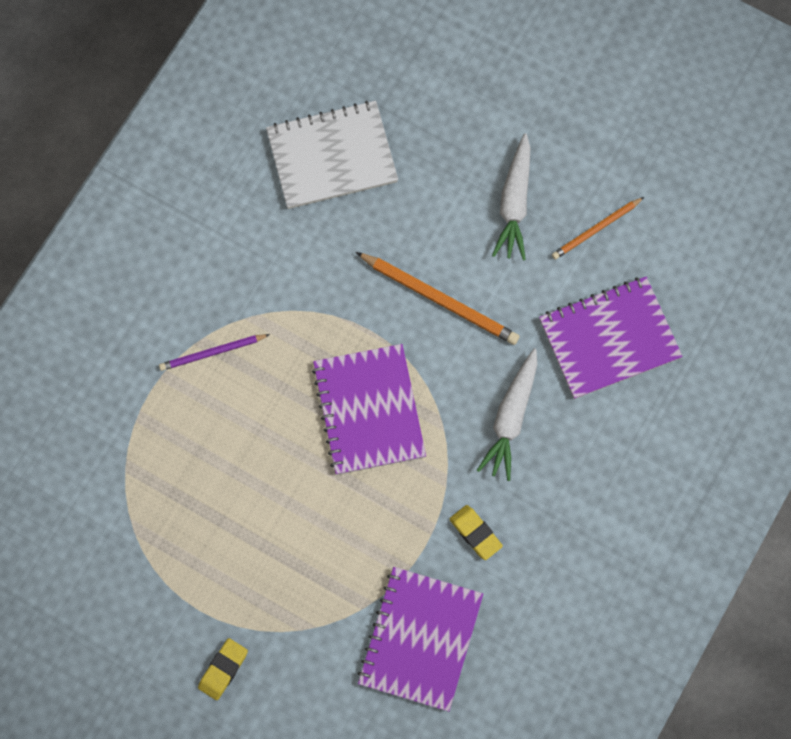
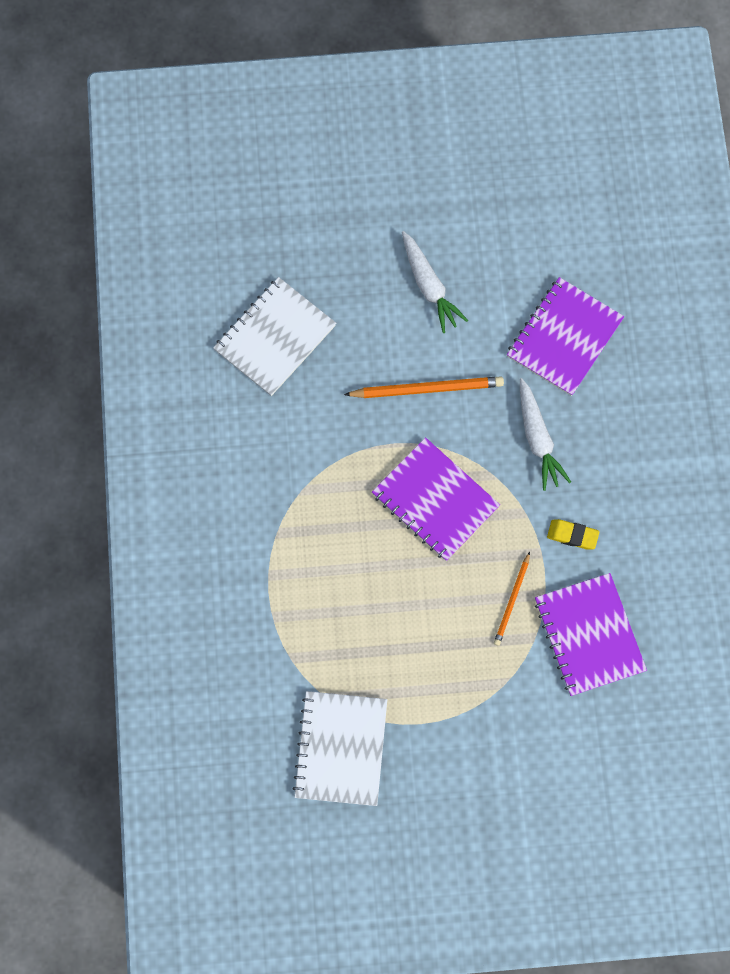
camera: 35 degrees left, 0 degrees up
(109, 582) = (341, 749): none -> white notebook
(212, 353) = (293, 535): purple pencil -> none
(223, 669) = (468, 753): yellow eraser -> none
(596, 229) = (499, 267): orange pencil -> orange pencil (512, 601)

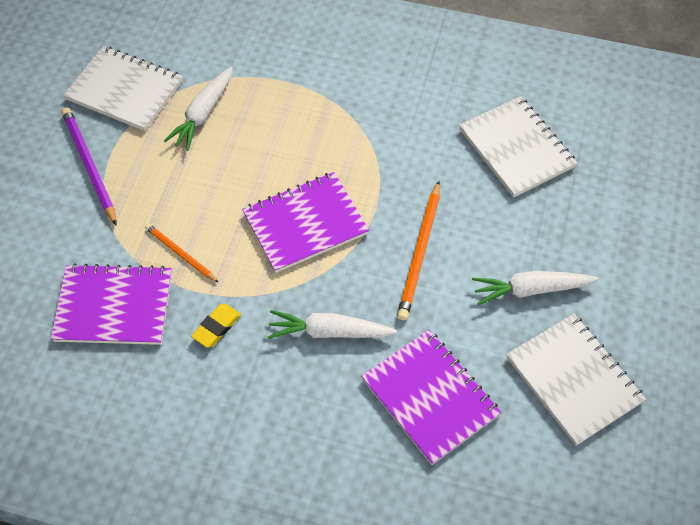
camera: 110 degrees right, 15 degrees down
(342, 652) = (203, 114): none -> white carrot
(448, 737) = (89, 165): none -> purple pencil
(502, 232) = (573, 380): none -> white notebook

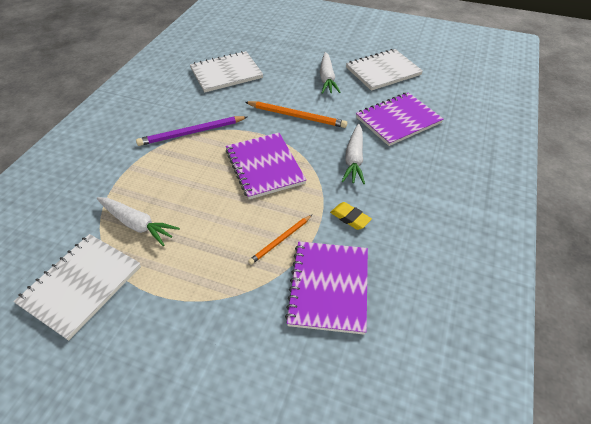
camera: 85 degrees left, 10 degrees down
(89, 165) = (167, 313): purple pencil -> purple pencil (191, 133)

